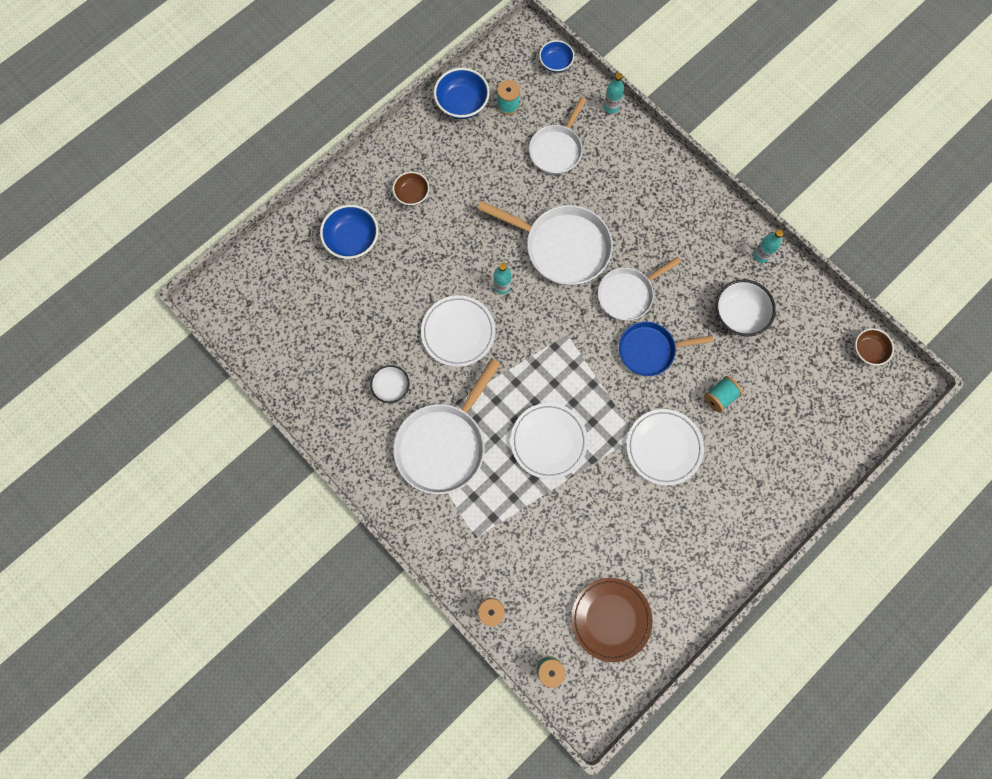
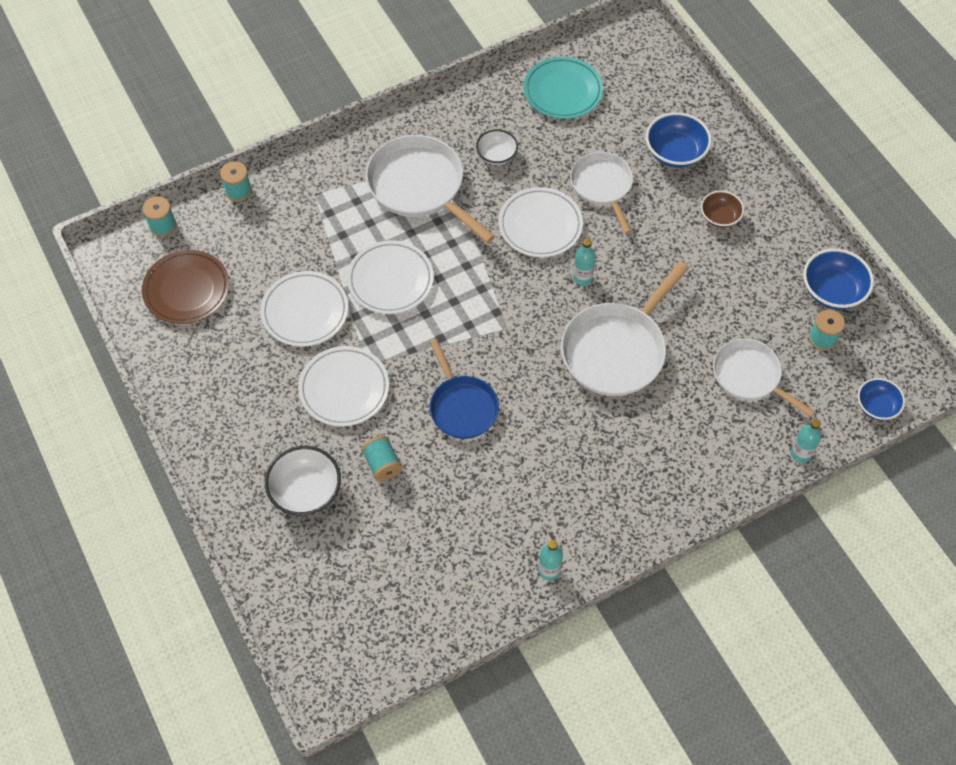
camera: 105 degrees right, 15 degrees down
(304, 347) = (562, 91): none -> turquoise plate
(601, 504) = (305, 311): none -> white plate
(628, 294) = (538, 403): white pan -> white pan (602, 186)
(650, 350) = (462, 407): blue pan -> blue pan turned 150 degrees clockwise
(739, 314) = (477, 518): white bowl -> white bowl (305, 491)
(868, 350) = (384, 659): brown bowl -> none

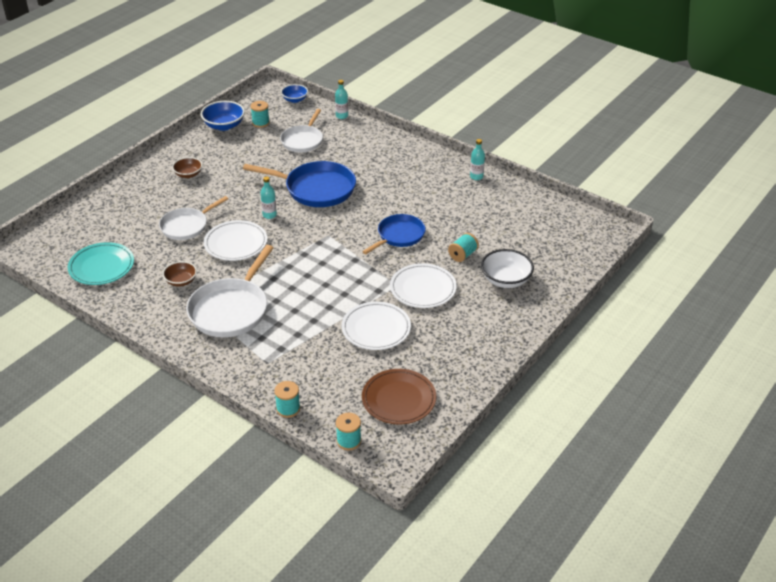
camera: 115 degrees left, 20 degrees down
(390, 280) = (323, 297): white plate -> none
(496, 155) = (181, 281): white bowl -> brown bowl
(617, 350) = (316, 189): white pan -> blue pan
(675, 153) = (140, 203): blue bowl -> none

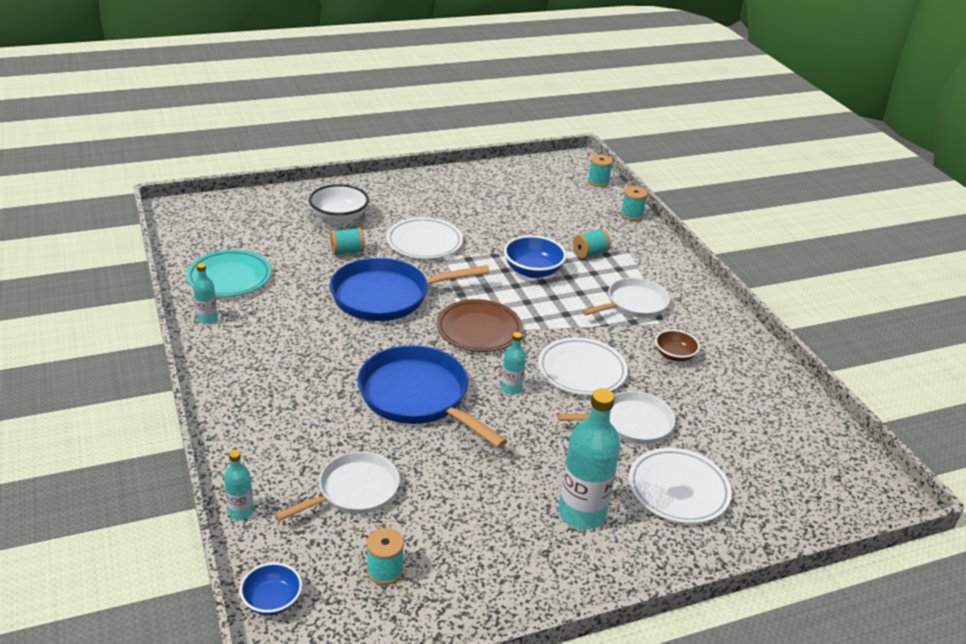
camera: 150 degrees left, 5 degrees down
(101, 267) = (770, 416): turquoise plate -> turquoise plate (229, 277)
(188, 174) = (582, 513): brown bowl -> turquoise bottle
(224, 125) = (453, 599): blue bowl -> blue bowl (533, 271)
(231, 309) = (634, 304): white pan -> white pan, size x0.65
(294, 342) = (590, 253): none -> turquoise spool
(376, 329) = (504, 233): white plate -> white plate (678, 489)
(399, 236) = (386, 296): blue pan -> blue pan, size x1.54
(399, 399) = (535, 187): brown plate -> brown plate (479, 330)

